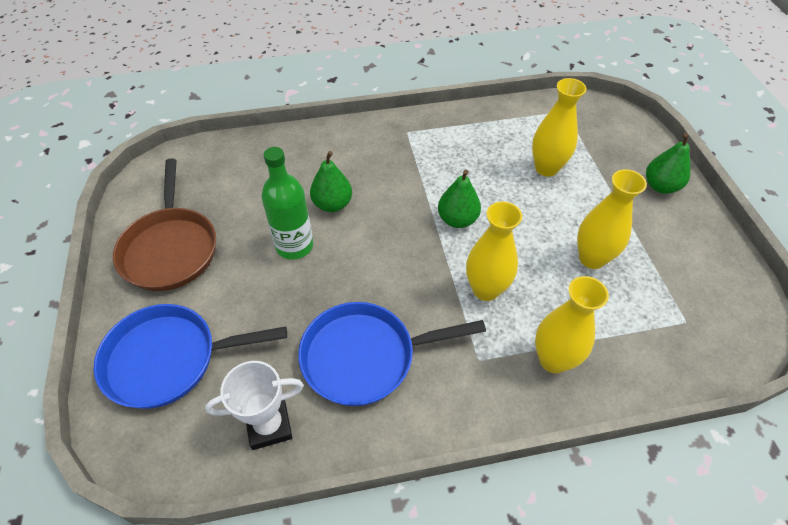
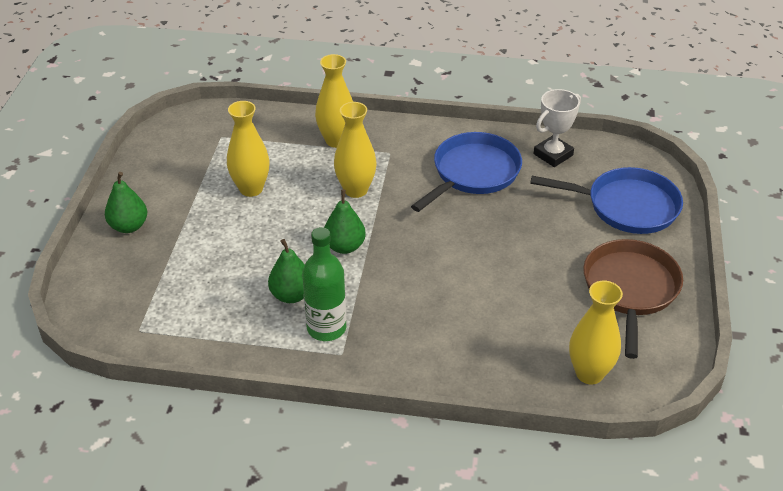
camera: 160 degrees left, 10 degrees down
(269, 426) = (553, 154): white trophy -> white trophy turned 45 degrees counterclockwise
(294, 246) = (509, 262): green bottle -> green bottle (326, 328)
(332, 204) = (460, 291): green pear -> green pear (291, 295)
(365, 357) = (473, 173): blue pan -> blue pan turned 60 degrees counterclockwise
(546, 168) = (220, 271): yellow vase -> yellow vase (589, 373)

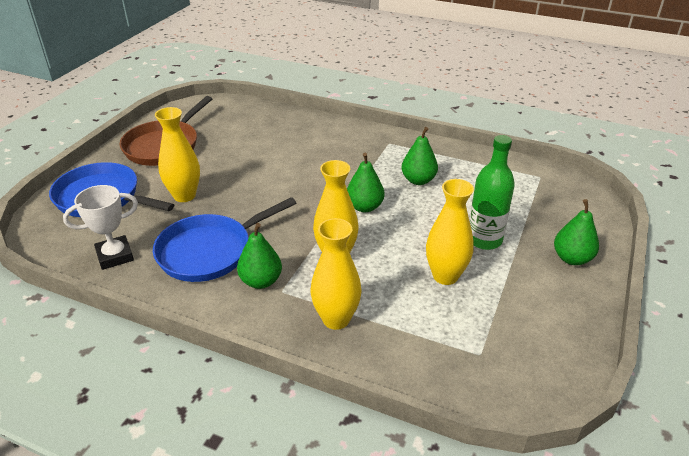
camera: 165 degrees left, 5 degrees down
(326, 328) = (396, 157): green bottle -> green bottle (484, 240)
(411, 157) = (261, 281): none -> green pear
(589, 373) = (235, 113): yellow vase -> yellow vase (184, 195)

